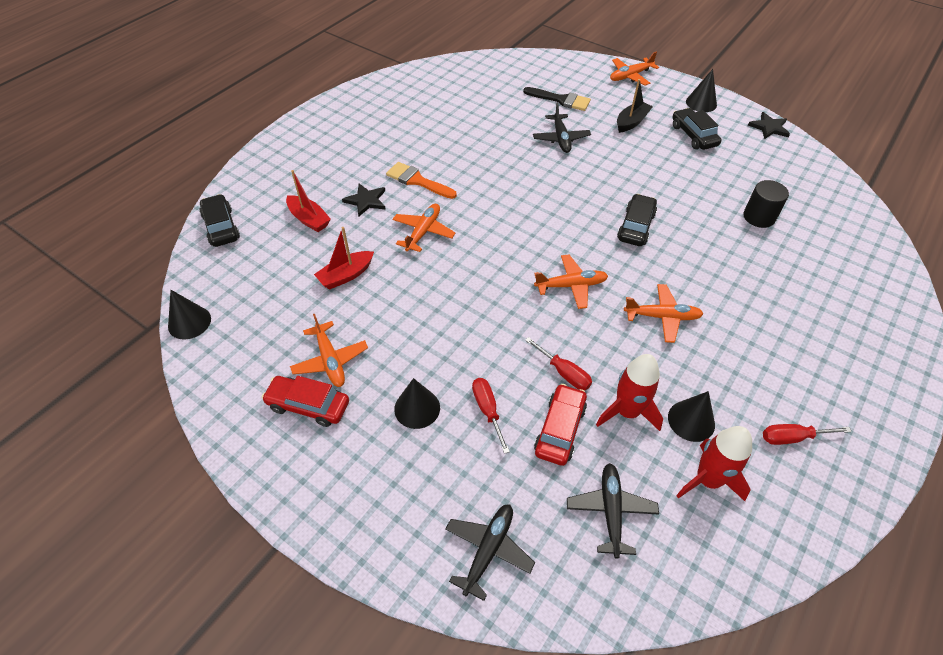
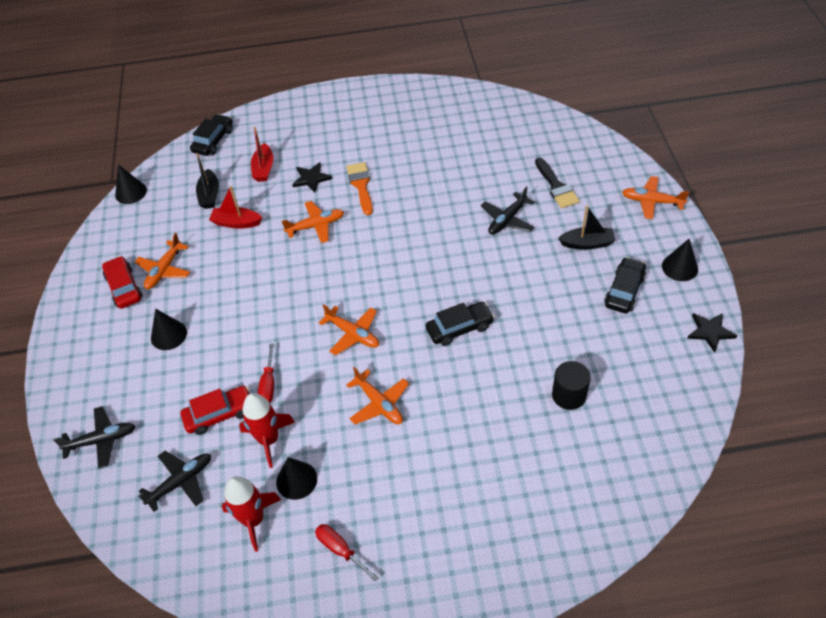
camera: 50 degrees right, 0 degrees up
(284, 271) = (210, 195): none -> black boat
(488, 410) = (199, 368): red screwdriver -> none

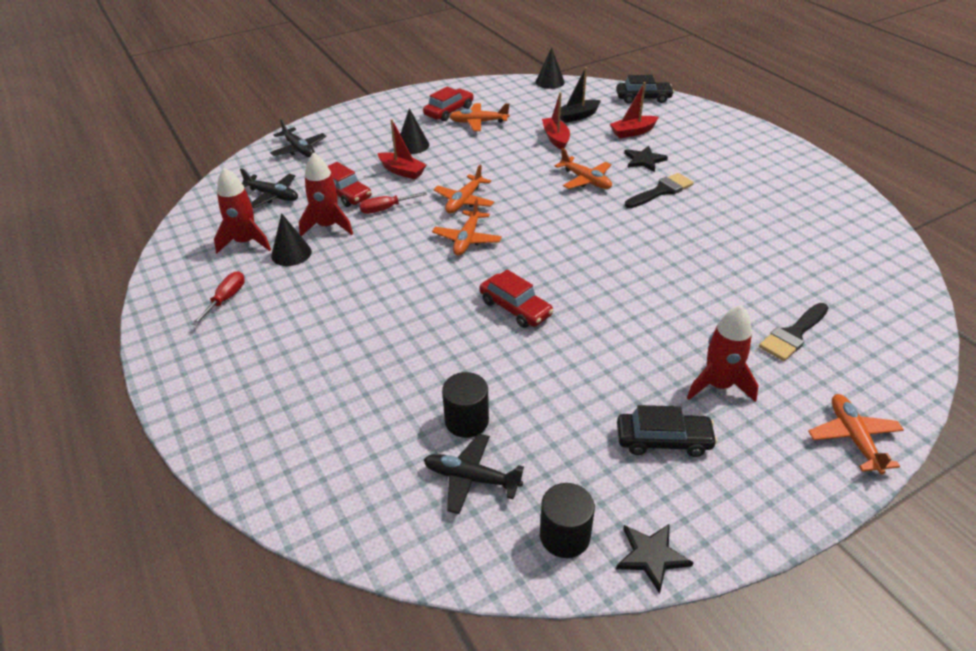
camera: 65 degrees right, 10 degrees down
(211, 355) = (402, 171): none -> red boat
(361, 185) = (661, 191): orange brush -> black brush
(379, 404) = (392, 279): orange plane -> orange plane (464, 201)
(459, 328) = (515, 308): black car -> red car
(507, 220) = (700, 305): black plane -> black plane (471, 478)
(587, 243) = (718, 385): black boat -> red rocket
(680, 267) = (751, 496): black cone -> none
(684, 370) = (565, 536): none -> black cylinder

